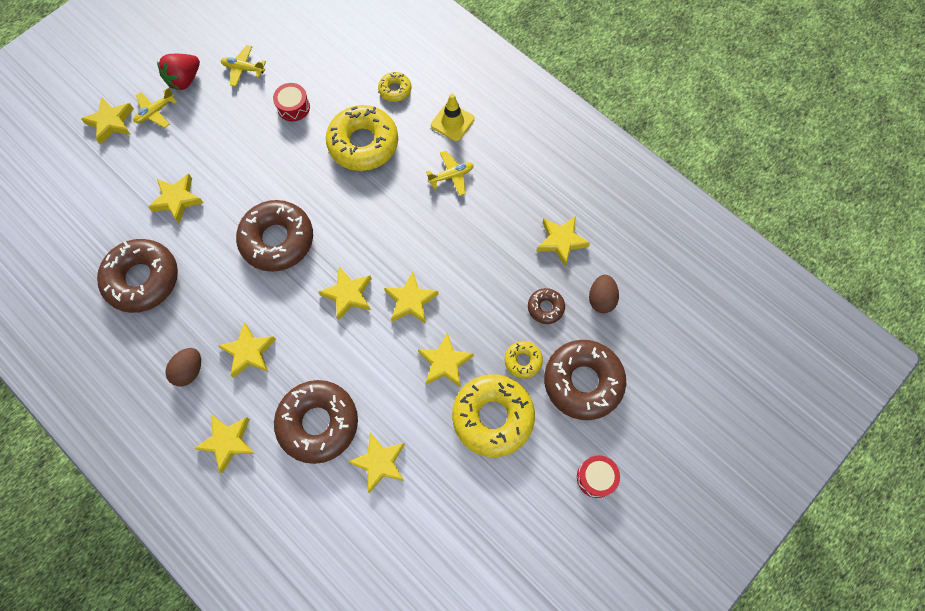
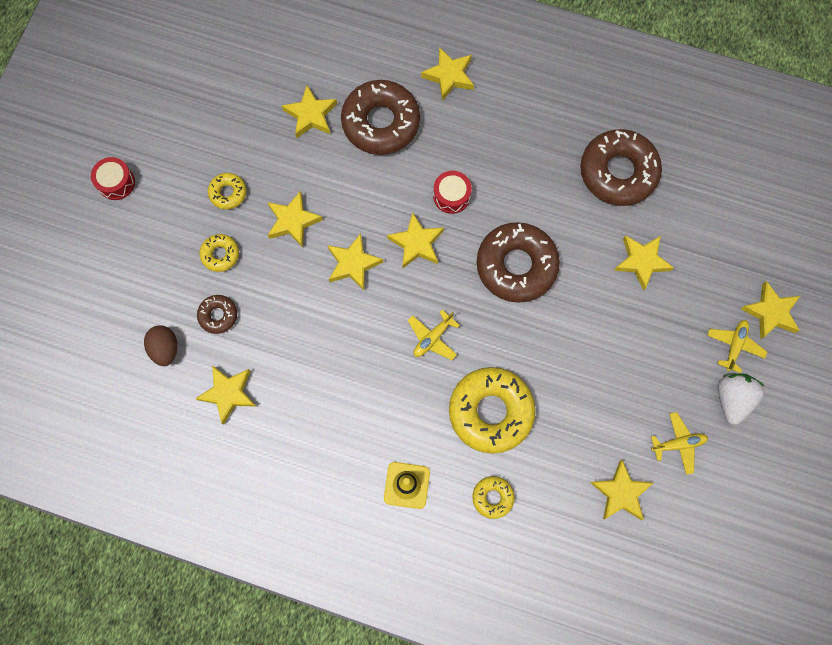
camera: 155 degrees right, 5 degrees up
(185, 80) = (732, 399): red strawberry -> white strawberry
(189, 371) = (519, 115): brown egg -> none
(249, 352) = (477, 153): yellow star -> yellow star (620, 493)
(293, 107) = (592, 421): red drum -> red drum (451, 196)
(451, 176) = (376, 417): yellow plane -> yellow plane (432, 338)
(492, 417) = (228, 193): yellow donut -> yellow donut, size x0.48
(583, 382) = (156, 260): brown donut -> none

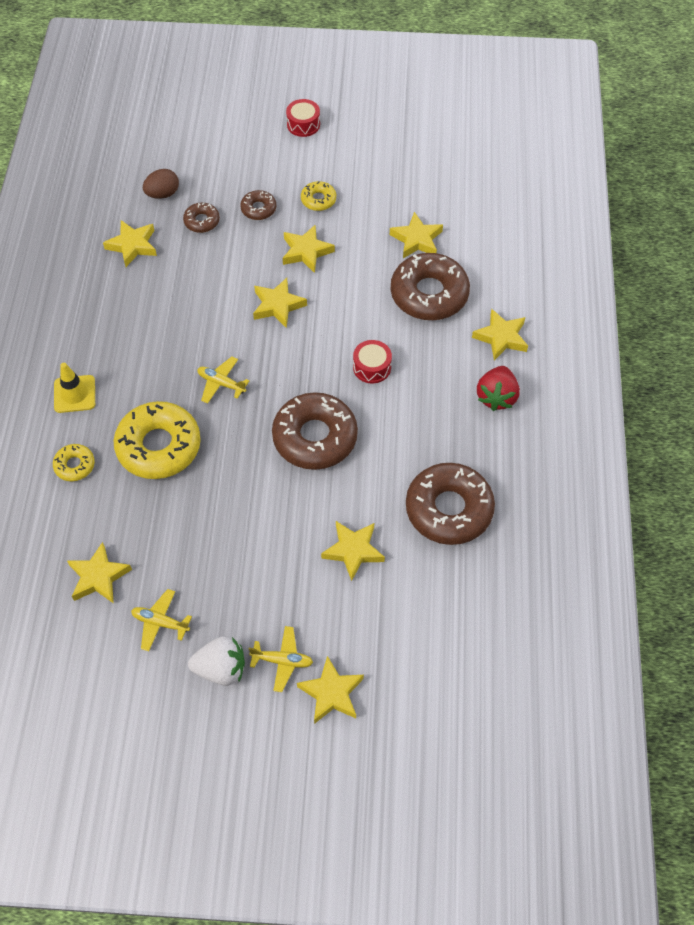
camera: 75 degrees right, 15 degrees down
(220, 254) = (258, 209): yellow donut -> brown donut
(416, 243) = (313, 350): yellow star -> none
(513, 99) = (496, 397): none -> red strawberry
(678, 444) = (160, 622): yellow plane -> yellow plane turned 135 degrees clockwise

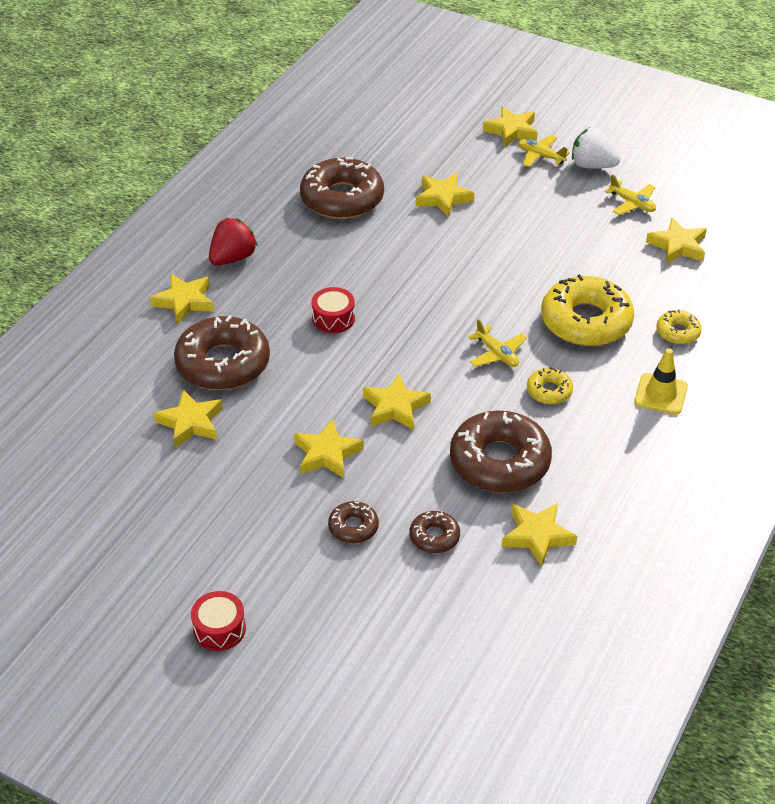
camera: 155 degrees left, 15 degrees down
(163, 194) = (469, 594): brown egg -> none
(315, 437) = (427, 282): brown donut -> brown donut (499, 462)
(318, 200) = (271, 512): yellow donut -> yellow donut (549, 391)

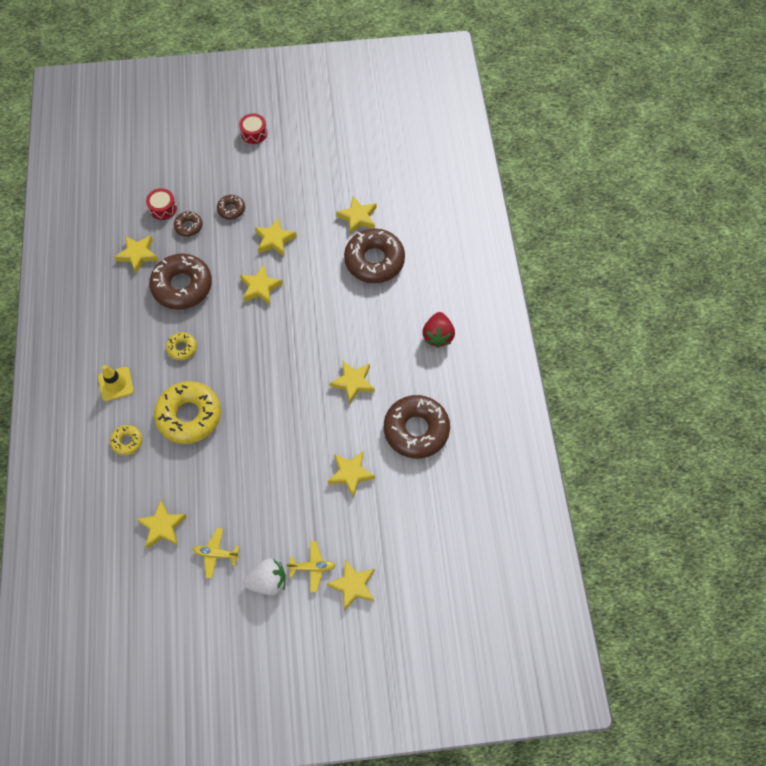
camera: 145 degrees right, 20 degrees up
(184, 301) = (434, 287): yellow star -> yellow star (353, 382)
(333, 318) = (340, 326): red drum -> red drum (163, 208)
(497, 354) = (228, 357): yellow plane -> none

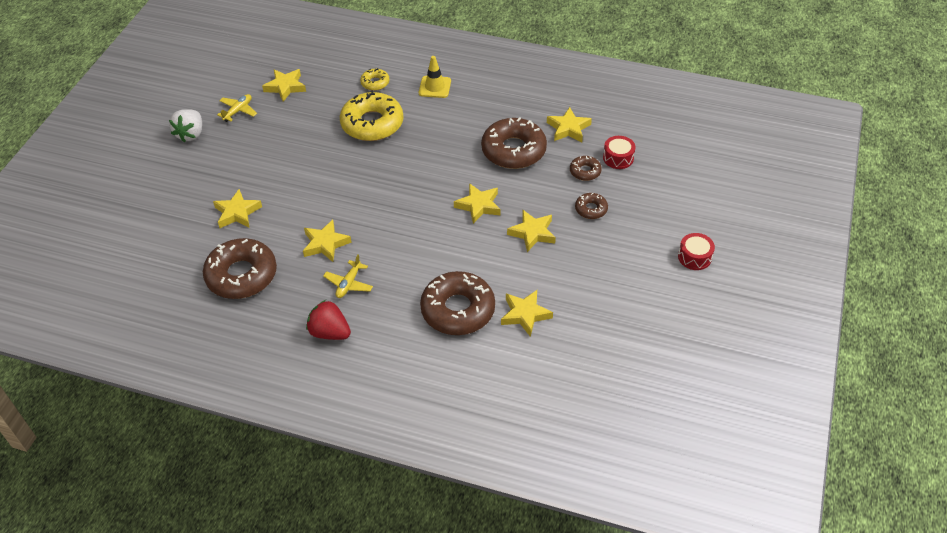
camera: 115 degrees right, 15 degrees down
(182, 348) = (444, 135): yellow donut -> none
(312, 567) = (178, 163): yellow plane -> yellow plane (349, 284)
(353, 585) = (142, 183): yellow star -> none

